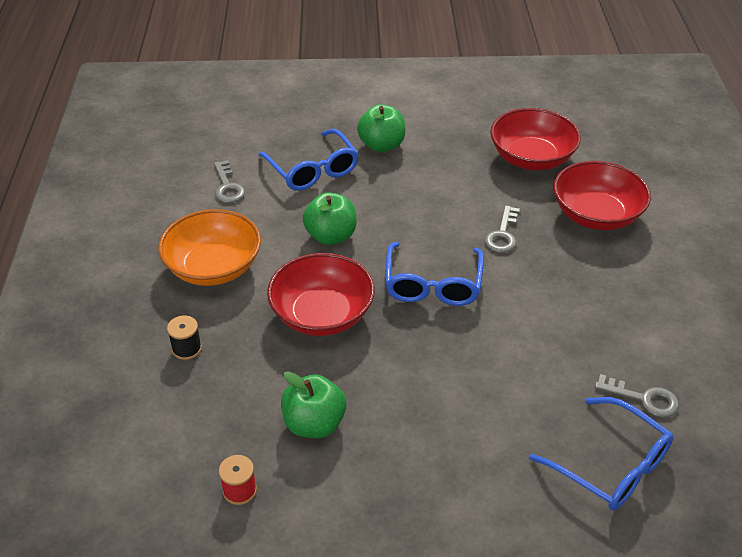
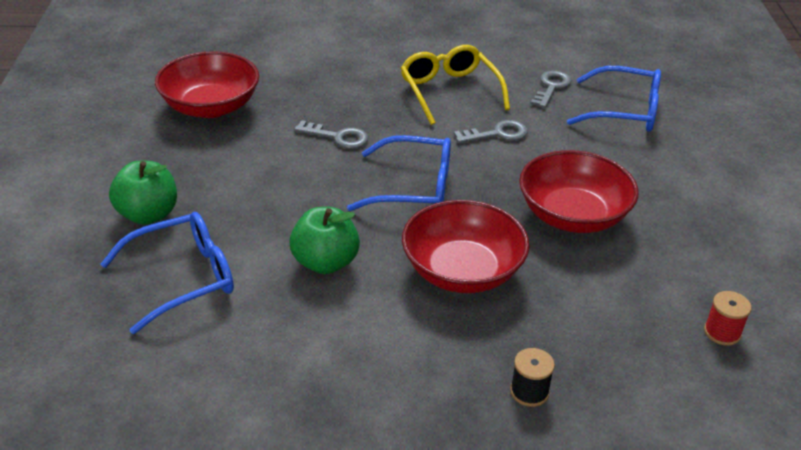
camera: 90 degrees left, 5 degrees down
(213, 267) = (377, 374): orange bowl -> none
(228, 187) = (199, 368): grey key -> grey key (497, 134)
(314, 424) = (622, 278): green apple -> none
(596, 215) = (315, 80): red bowl -> red bowl (573, 215)
(606, 310) = (449, 91): none -> yellow glasses
(611, 465) = (624, 111): blue glasses -> blue glasses turned 60 degrees clockwise

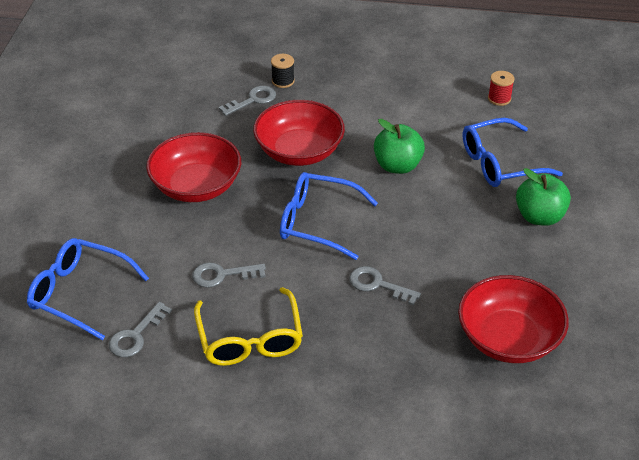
camera: 170 degrees left, 5 degrees up
(561, 348) = (253, 100): none -> grey key
(722, 332) = (146, 100): red spool -> red spool (499, 98)

